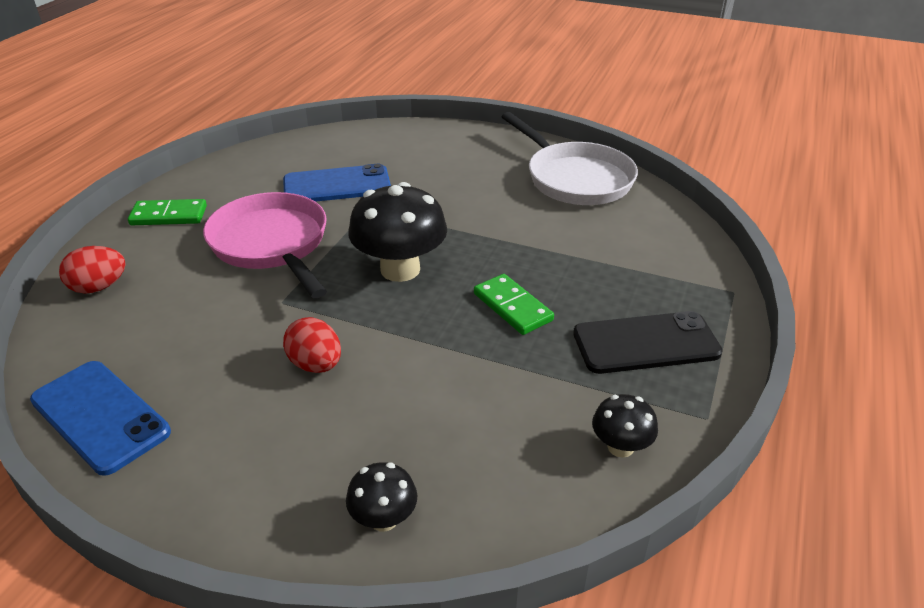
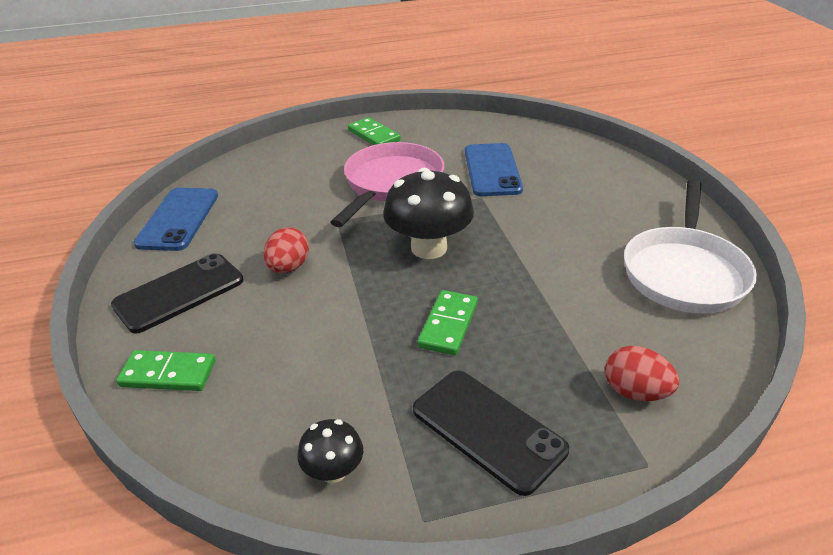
camera: 55 degrees right, 0 degrees up
(99, 287) = (282, 155): red egg -> red egg (635, 392)
(252, 464) = (179, 293): none -> black phone
(337, 185) = (492, 170): blue phone -> blue phone turned 45 degrees clockwise
(383, 519) = (168, 373): black mushroom -> green domino

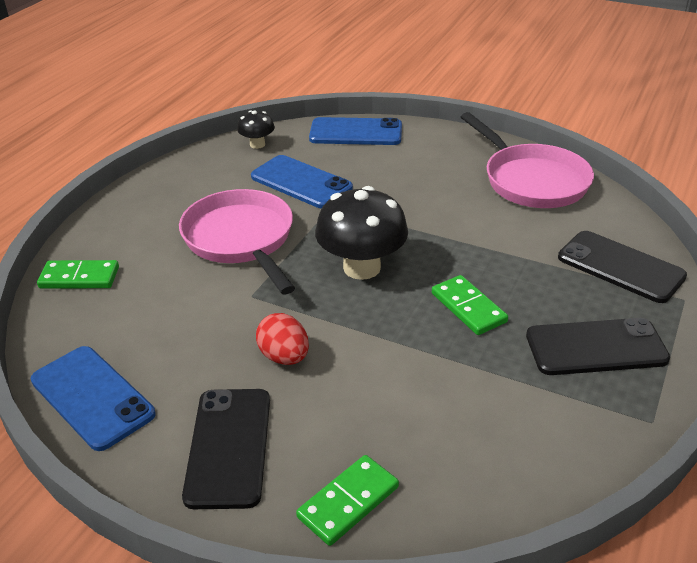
camera: 50 degrees left, 0 degrees up
(333, 471) = (568, 445): black mushroom -> black mushroom (257, 144)
(374, 135) = (145, 209): green domino -> green domino (79, 277)
(595, 157) = (356, 132): none -> blue phone
(635, 392) = (620, 267): red egg -> black phone
(684, 272) = (531, 180): white pan -> pink pan

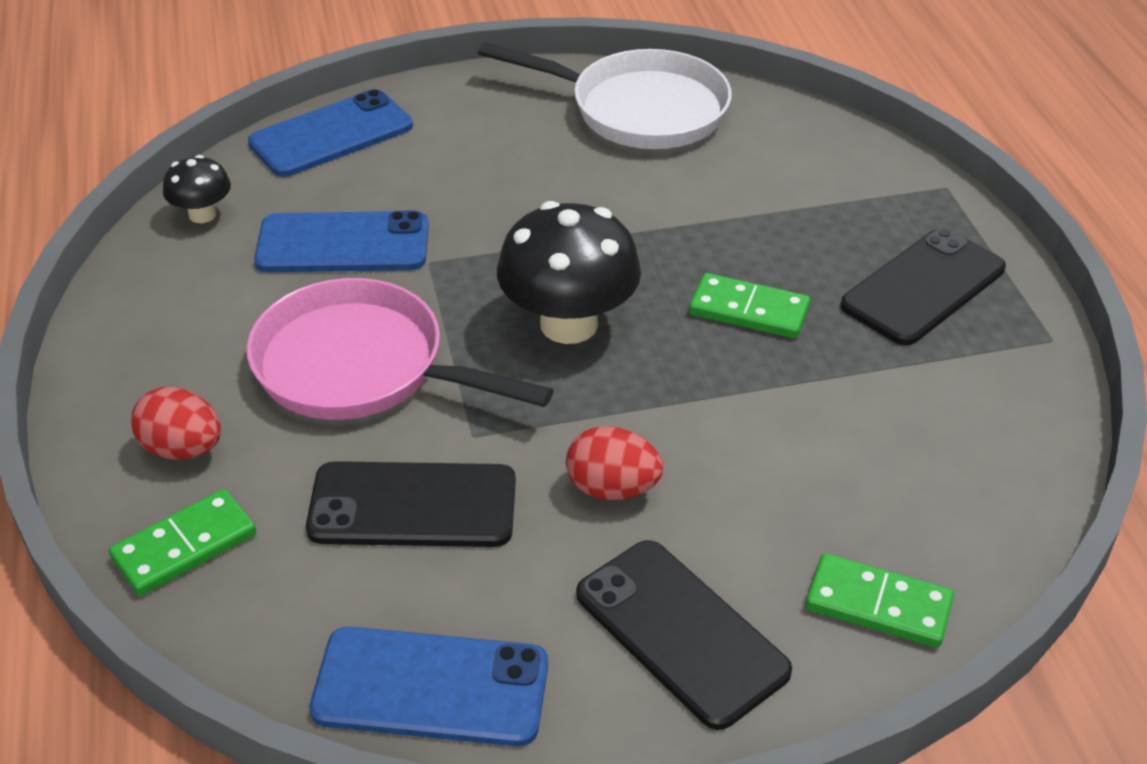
camera: 40 degrees left, 5 degrees up
(128, 237) = (183, 449): none -> red egg
(348, 502) = (878, 605): green domino -> green domino turned 75 degrees counterclockwise
(531, 180) = (639, 110): pink pan -> white pan
(620, 267) = (849, 178): black phone -> black phone (413, 505)

